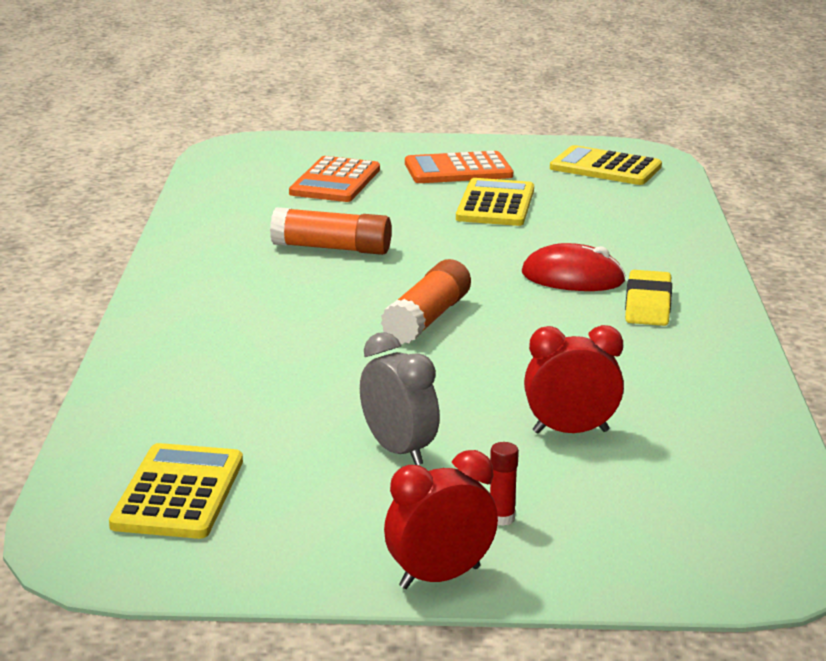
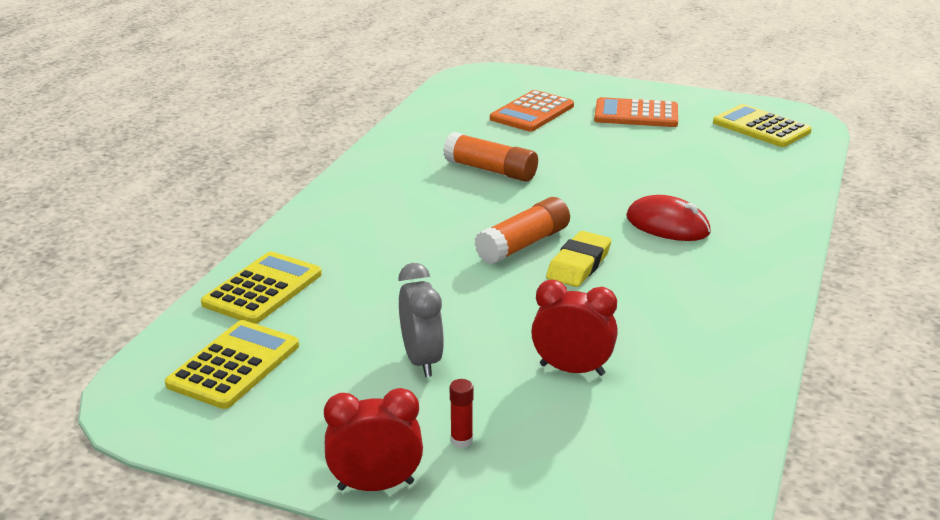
camera: 20 degrees right, 5 degrees up
(495, 204) = (646, 149): yellow calculator -> yellow calculator (263, 289)
(648, 305) = (715, 261): yellow eraser -> yellow eraser (578, 265)

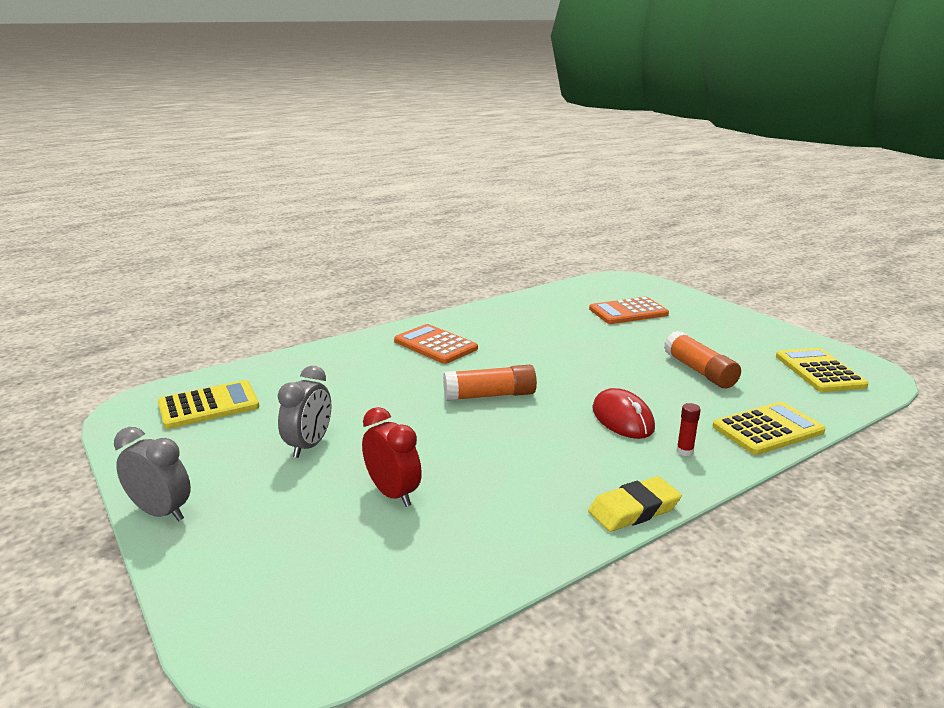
camera: 35 degrees right, 5 degrees down
(263, 289) = (291, 368): yellow calculator -> yellow calculator (767, 429)
(376, 485) = (161, 512): red clock -> grey clock
(461, 440) = (250, 508): red glue stick -> red glue stick (684, 451)
(491, 170) = (540, 341): orange glue stick -> orange glue stick (699, 371)
(578, 265) = (509, 423): yellow eraser -> yellow eraser (634, 509)
(636, 114) = (713, 333): orange calculator -> orange calculator (435, 345)

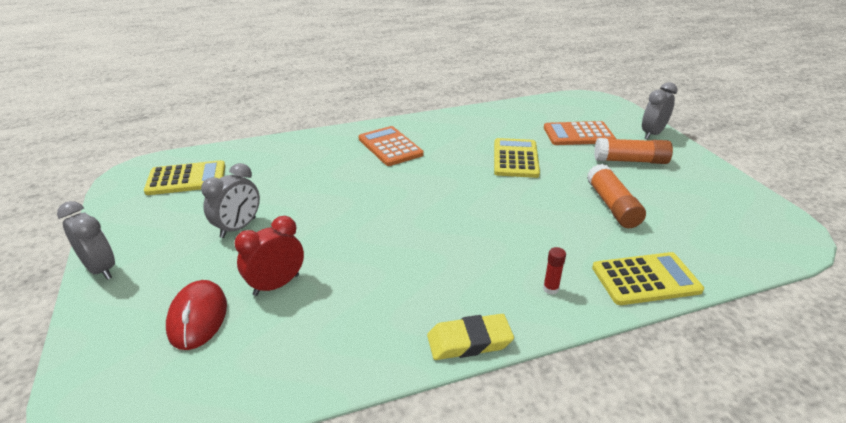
camera: 15 degrees right, 10 degrees up
(393, 493) = (276, 285): red clock -> red clock turned 105 degrees counterclockwise
(490, 395) = (408, 203): orange glue stick -> orange glue stick (630, 161)
(622, 418) = (512, 244): red mouse -> red mouse (198, 317)
(699, 304) = (652, 134): none -> grey clock
(819, 371) = (735, 223): yellow calculator -> yellow calculator (515, 158)

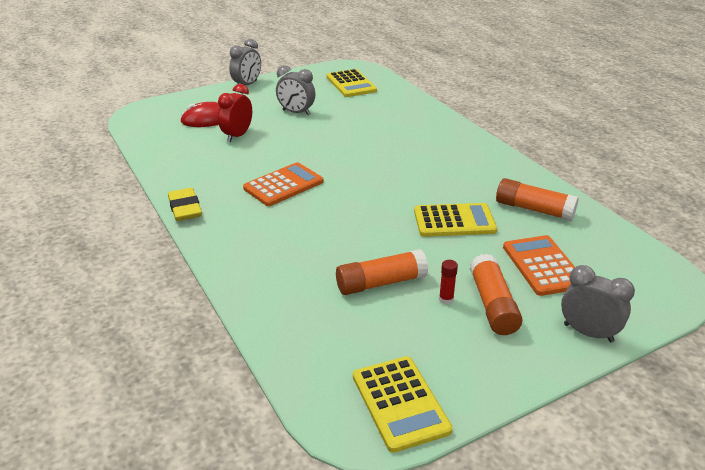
camera: 80 degrees right, 0 degrees up
(276, 285) = (237, 136): red clock -> red clock turned 105 degrees counterclockwise
(390, 147) = (441, 151): orange calculator -> orange calculator (283, 185)
(501, 124) = (534, 209): none -> orange glue stick
(550, 289) = (242, 242): red glue stick -> red glue stick (446, 299)
(645, 279) = (260, 295): yellow calculator -> yellow calculator (400, 403)

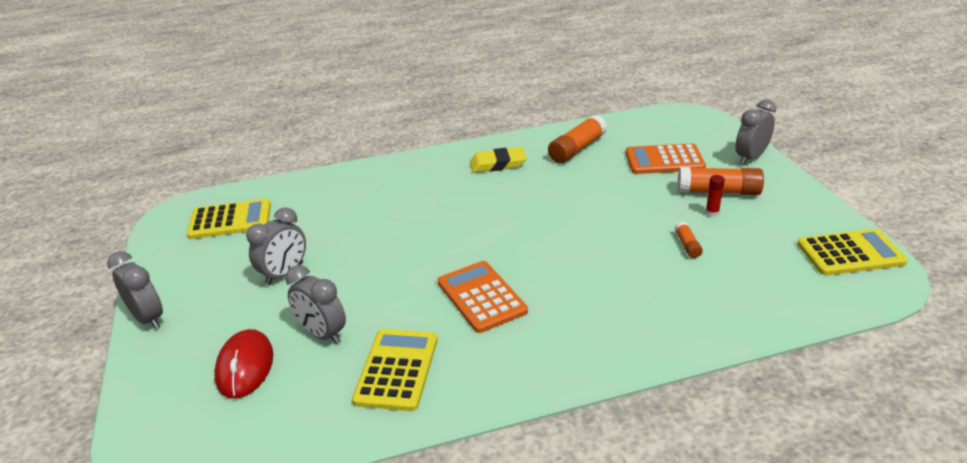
camera: 75 degrees left, 0 degrees up
(185, 208) = (513, 391): yellow eraser -> yellow eraser (498, 164)
(237, 136) = (322, 334): red clock -> grey clock
(380, 283) = (687, 245): orange glue stick -> orange glue stick, size x0.50
(454, 221) = (588, 191): yellow calculator -> yellow calculator (397, 369)

